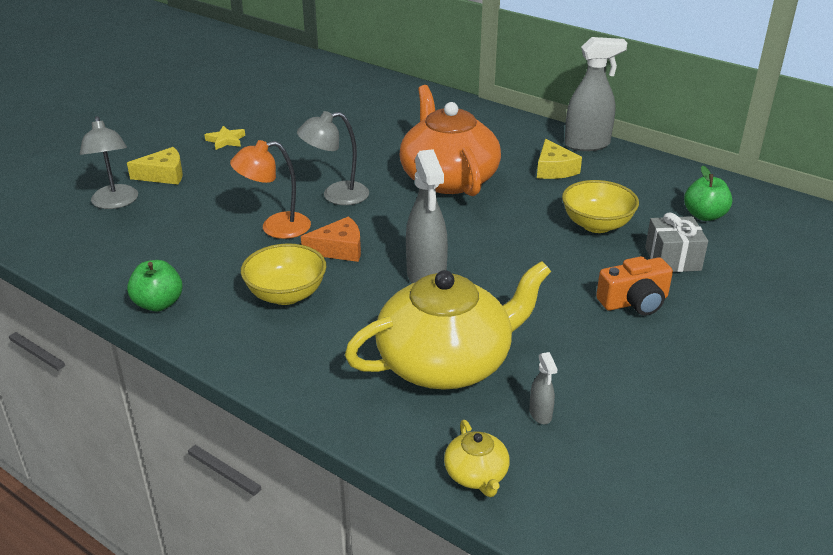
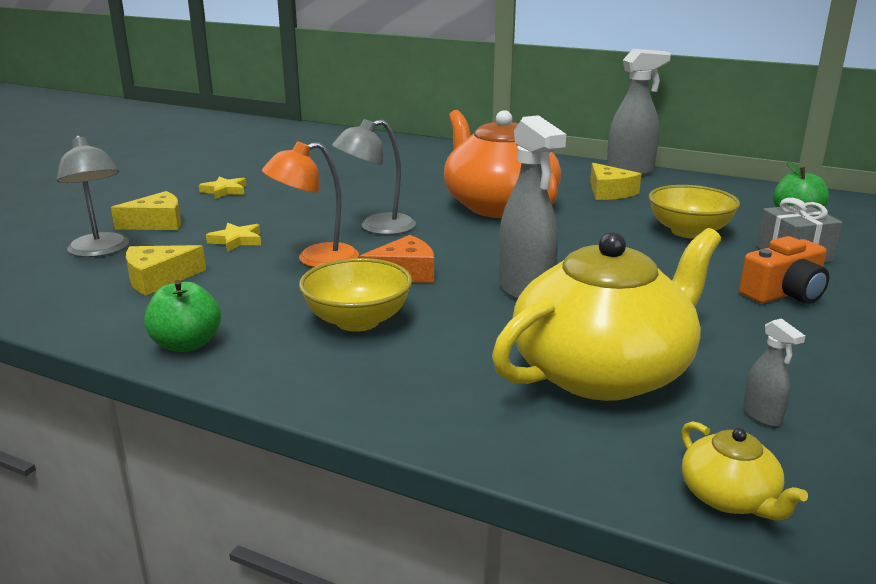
camera: 10 degrees left, 10 degrees down
(152, 237) = (158, 279): none -> yellow cheese
(220, 201) = (236, 241): none -> yellow star

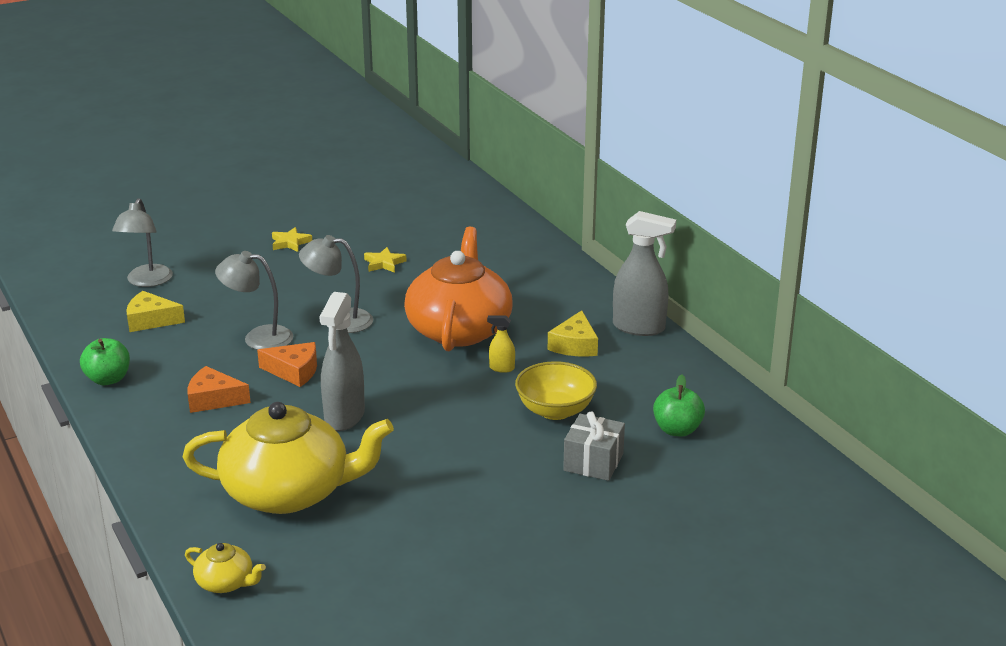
camera: 35 degrees right, 5 degrees up
(157, 223) = (207, 264): yellow cheese -> none
(236, 241) = (234, 301): yellow star -> yellow star (384, 263)
(315, 259) = (258, 338): orange lamp -> grey lamp
(357, 321) = (213, 399): yellow bowl -> orange cheese
(587, 219) = (501, 368): none -> yellow spray bottle
(729, 497) = (226, 582): yellow teapot -> yellow teapot turned 75 degrees counterclockwise
(762, 416) = (323, 555): grey spray bottle -> none
(784, 293) = (509, 490): orange camera -> none

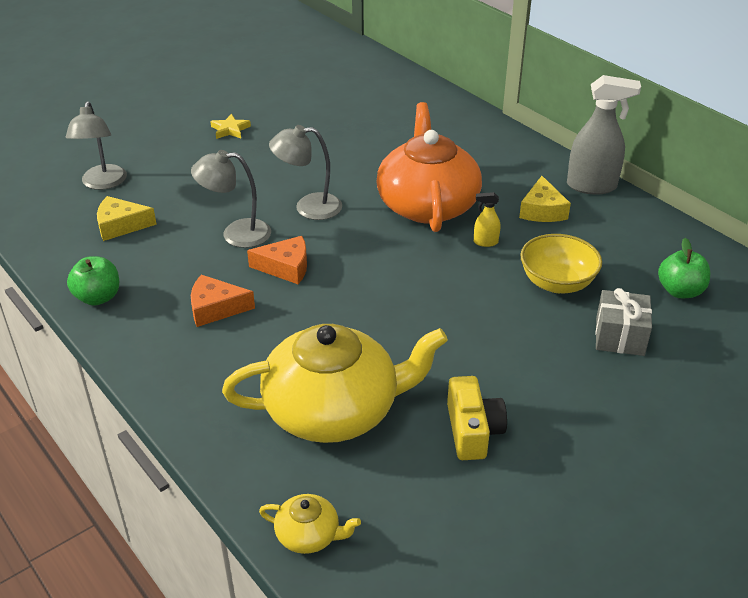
camera: 10 degrees left, 10 degrees up
(344, 417) = (356, 313): grey spray bottle -> none
(384, 263) = (327, 143): yellow star -> none
(410, 522) = (473, 431): none -> yellow camera

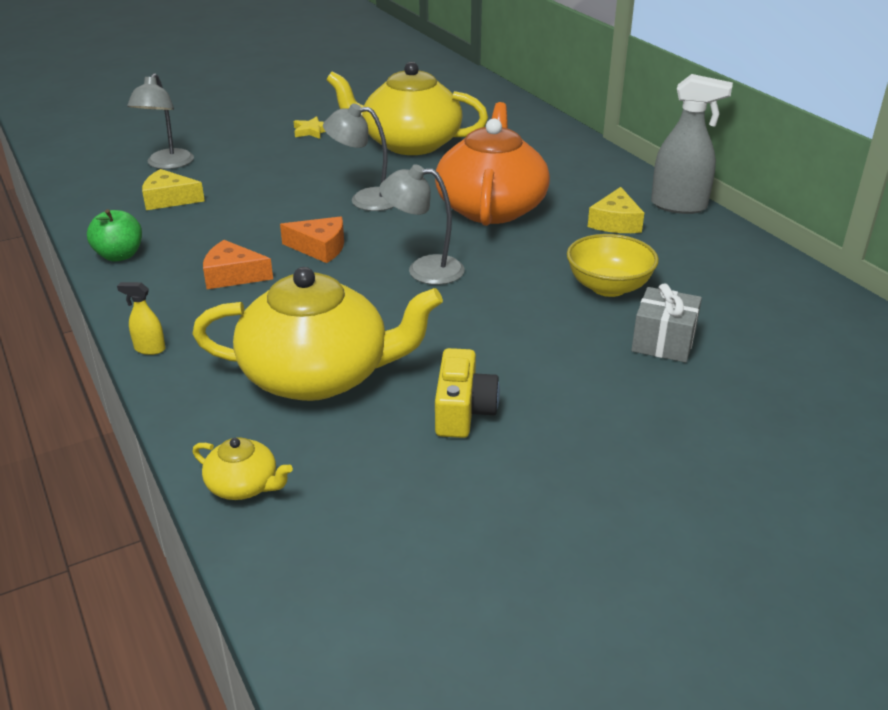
camera: 10 degrees right, 5 degrees down
(236, 234) = (281, 215): grey lamp -> grey lamp (424, 270)
(328, 137) = (409, 144): none -> yellow teapot
(485, 242) = (542, 245): yellow spray bottle -> yellow spray bottle (149, 349)
(680, 291) = (748, 307): green apple -> none

